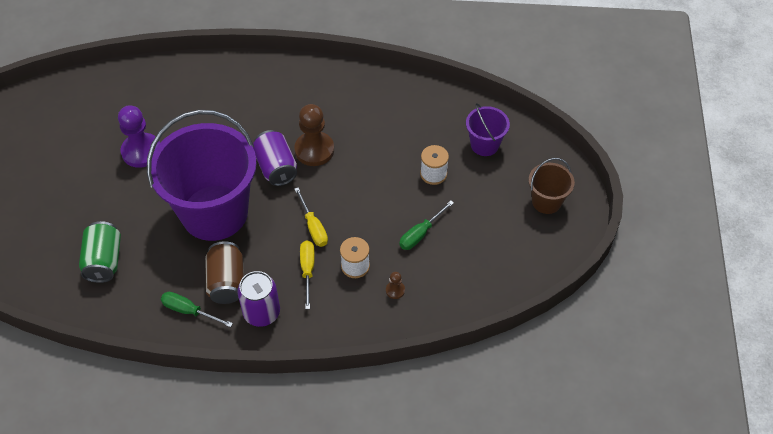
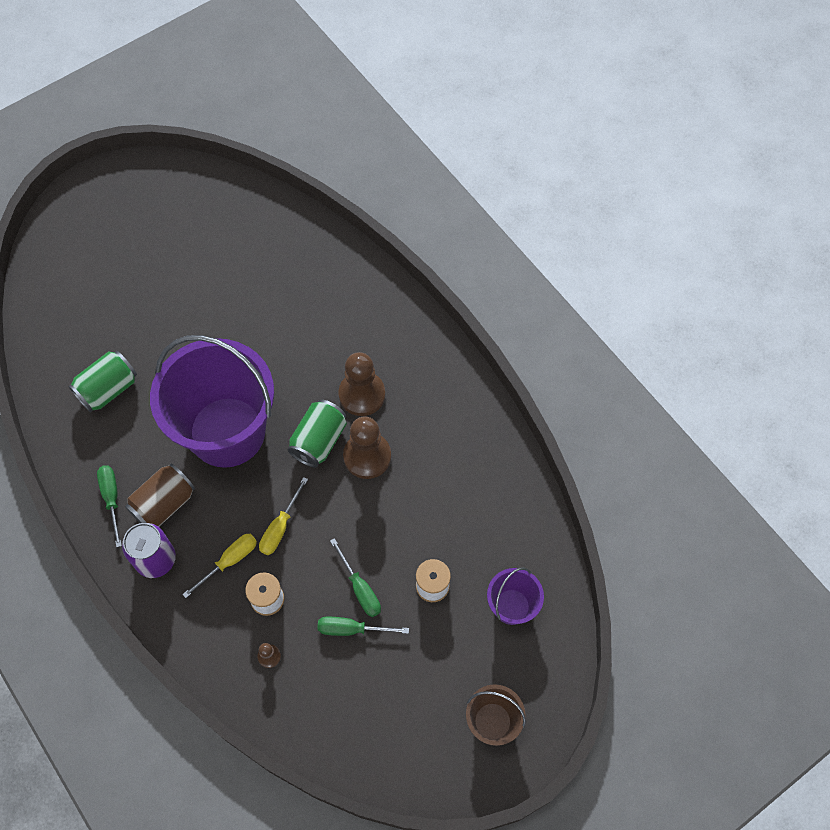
camera: 50 degrees right, 10 degrees up
(141, 151) = (241, 317): purple pawn -> none
(269, 125) = (362, 394): none -> brown pawn
(276, 167) = (319, 441): purple can -> green can
(398, 211) = (360, 588): none -> green screwdriver

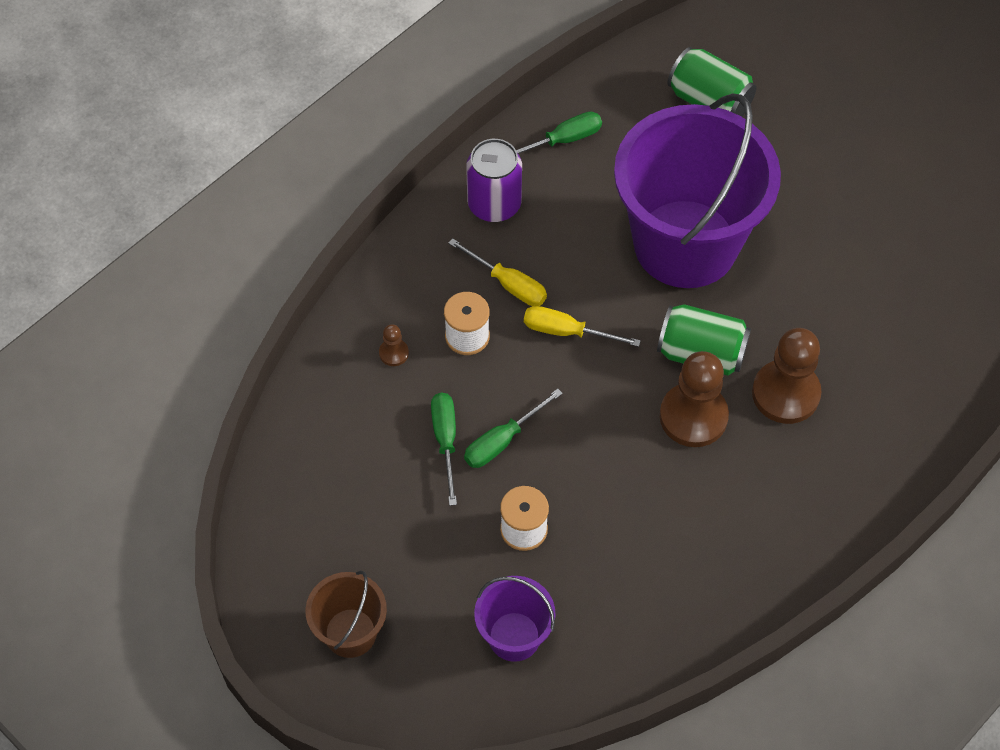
camera: 80 degrees right, 5 degrees down
(164, 504) = (568, 196): brown can -> none

